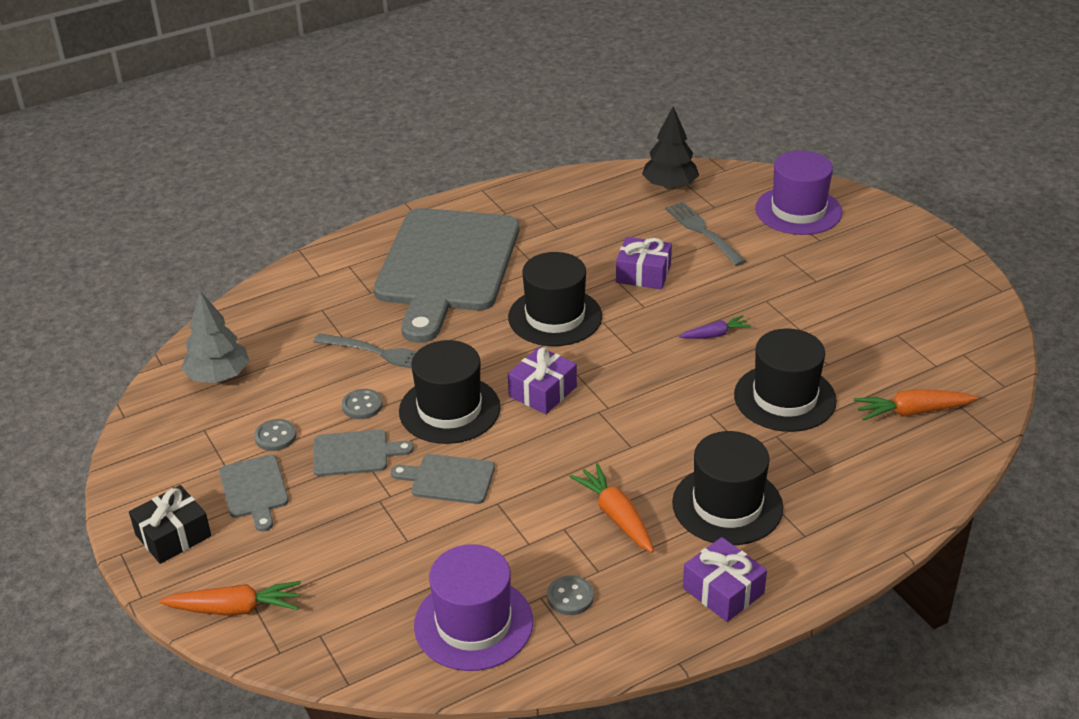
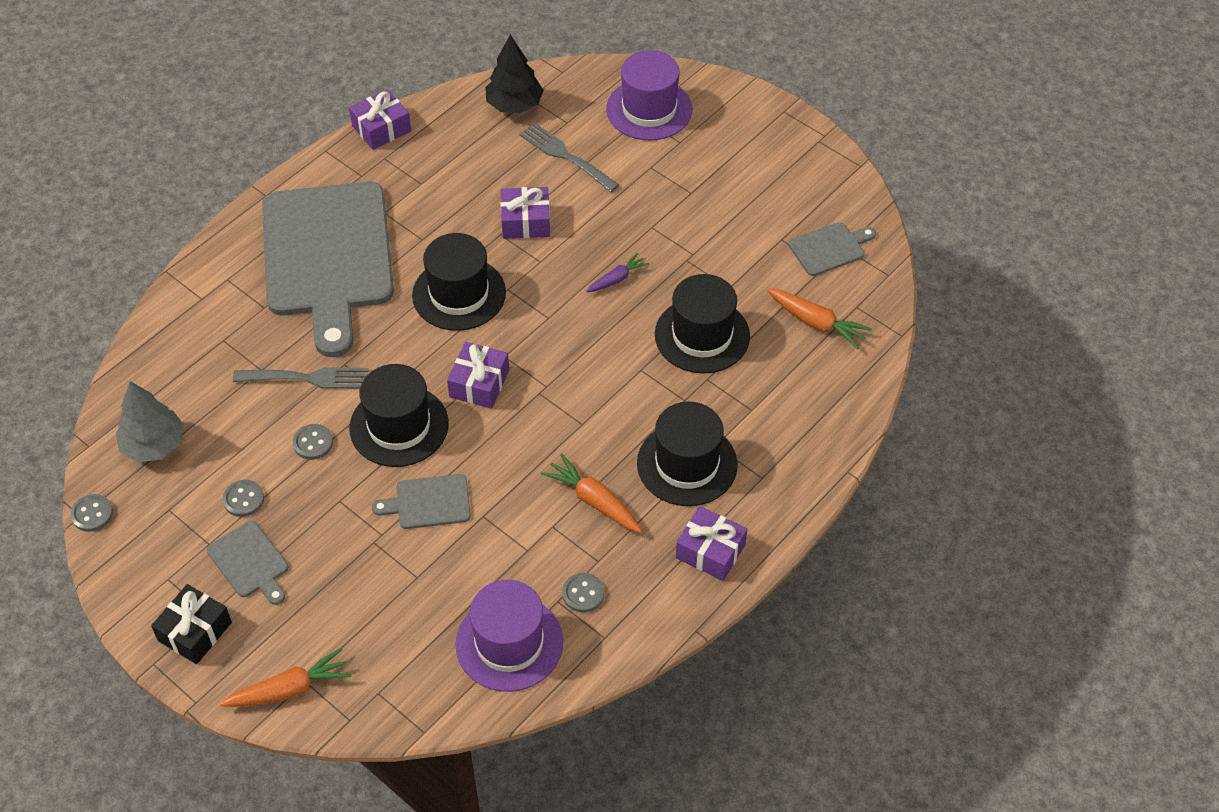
camera: 20 degrees left, 15 degrees up
(135, 417) = (92, 514): none -> grey button
(355, 453) = (329, 498): grey cutting board -> grey cutting board (829, 248)
(539, 183) = (381, 128): none -> purple gift
(912, 412) = (816, 323): orange carrot -> orange carrot turned 120 degrees counterclockwise

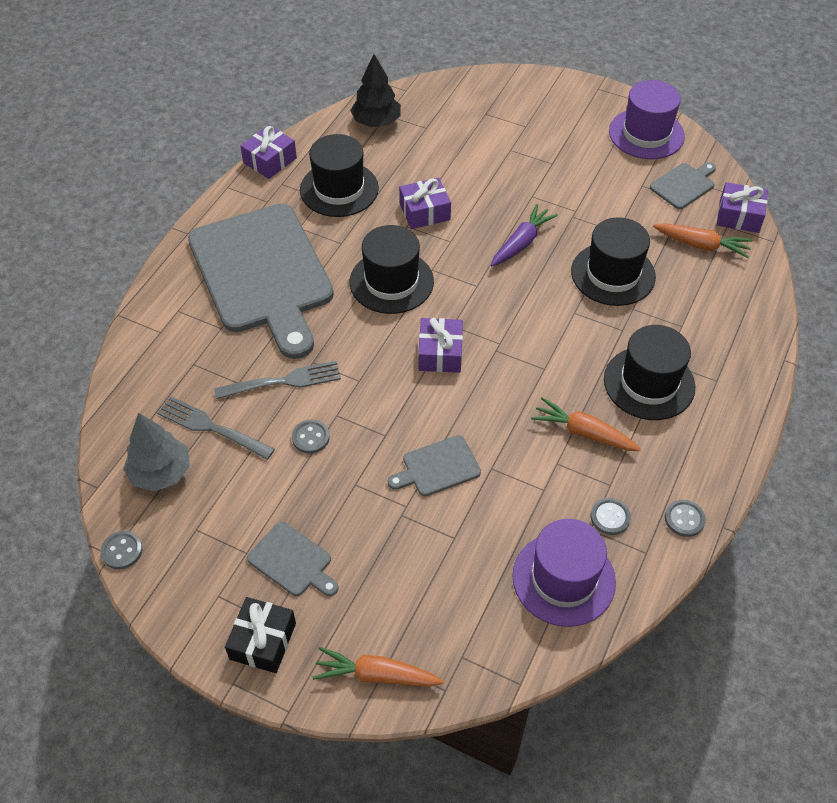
camera: 15 degrees left, 0 degrees up
(243, 499) = (264, 503): grey button -> grey button (684, 519)
(290, 689) = (376, 675): orange carrot -> orange carrot turned 135 degrees counterclockwise
(399, 426) = (383, 405): black hat -> black hat (339, 189)
(566, 156) = (437, 154): grey fork -> grey fork (212, 428)
(617, 279) = (521, 243): purple carrot -> purple carrot, size x1.54
(649, 109) = (489, 106): purple hat -> purple hat (646, 134)
(710, 551) = (703, 453): purple gift -> purple gift (739, 216)

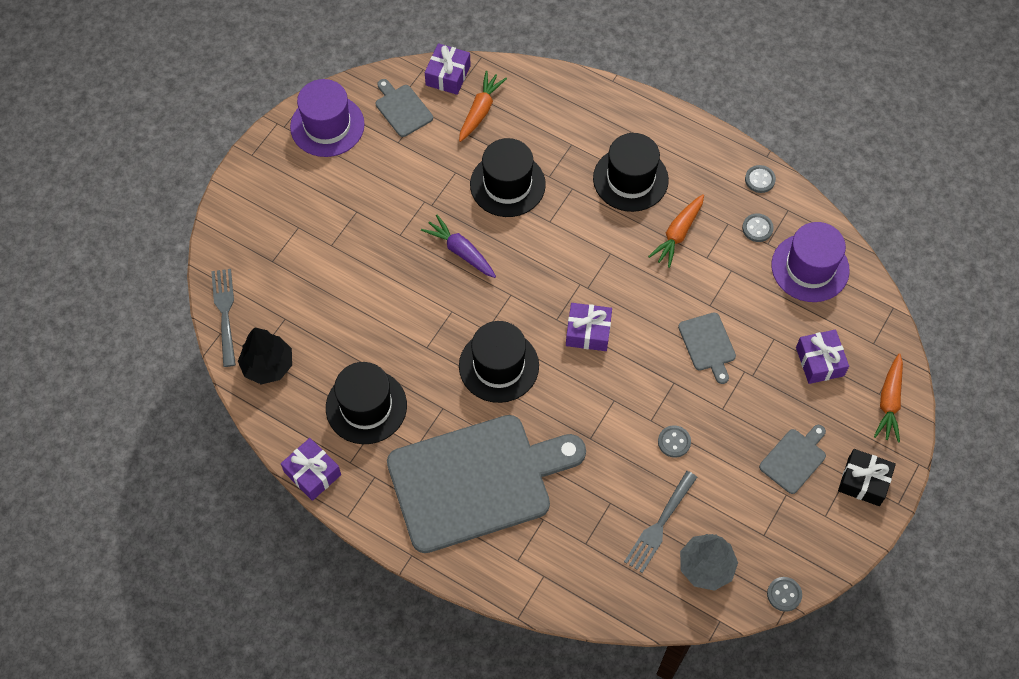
camera: 85 degrees left, 10 degrees up
(283, 382) = (611, 464): grey fork -> grey fork (225, 314)
(424, 212) = (409, 330): purple gift -> purple gift (819, 361)

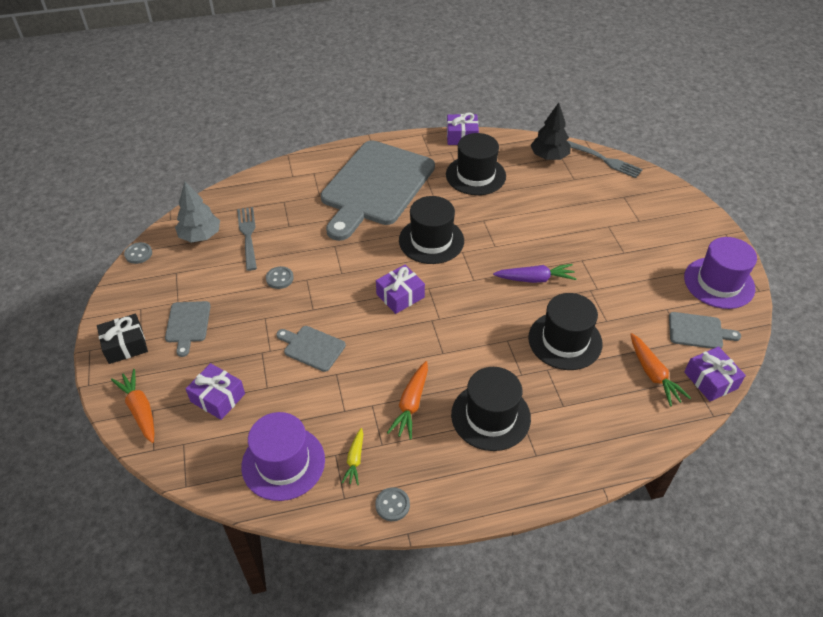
camera: 135 degrees right, 15 degrees down
(678, 234) = (411, 404): orange carrot -> orange carrot turned 150 degrees counterclockwise
(757, 228) = (355, 460): grey button -> yellow carrot

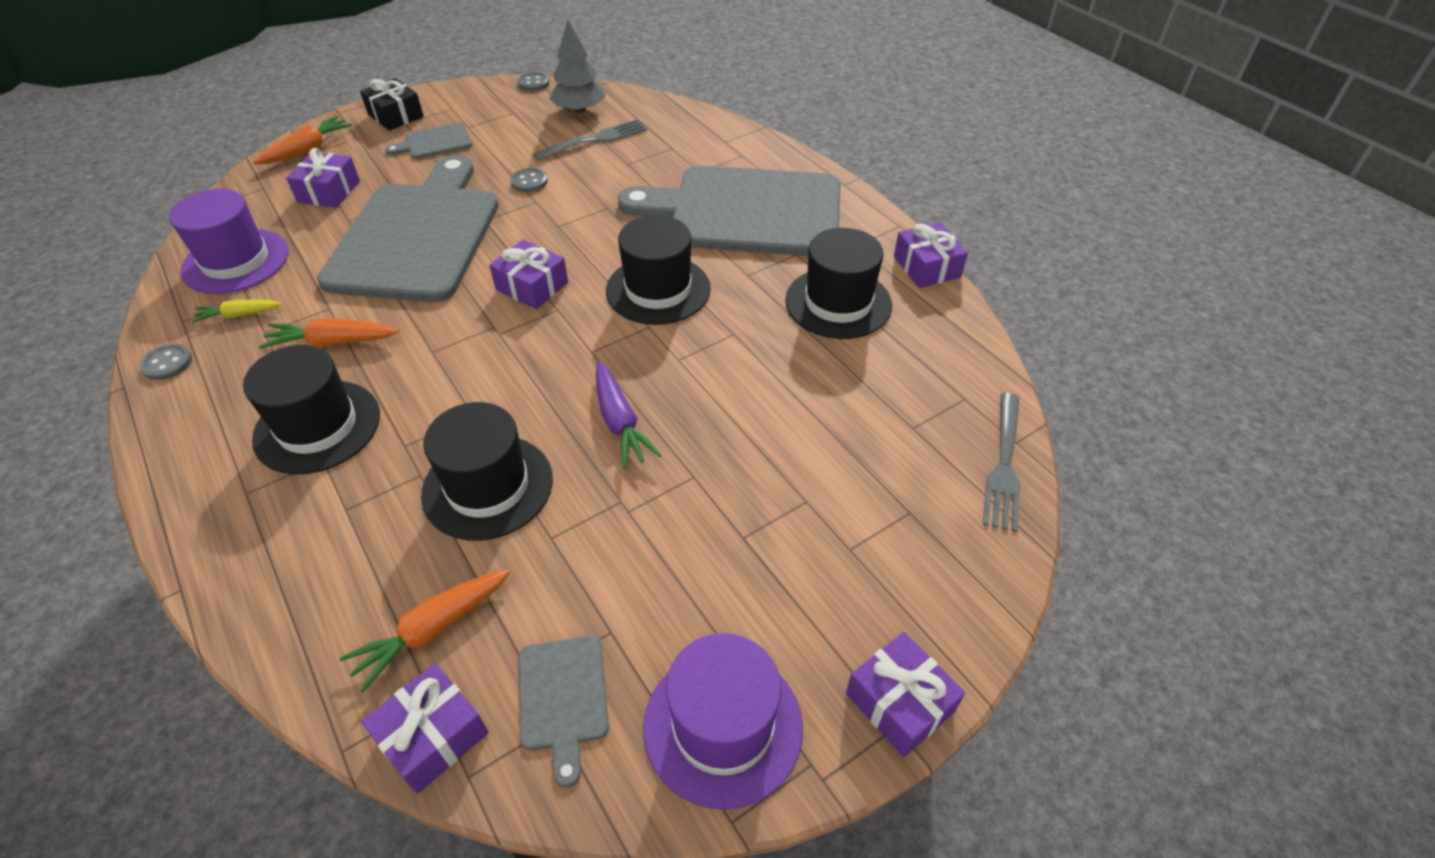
camera: 70 degrees right, 0 degrees up
(312, 347) = (418, 236): grey cutting board -> grey cutting board, size x2.47
(549, 157) = (953, 382): black tree -> none
(716, 229) = (899, 702): none -> purple gift

